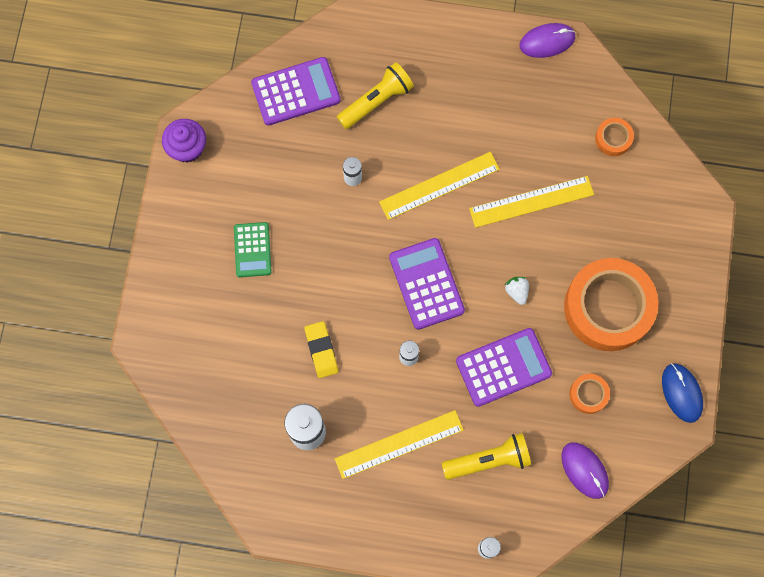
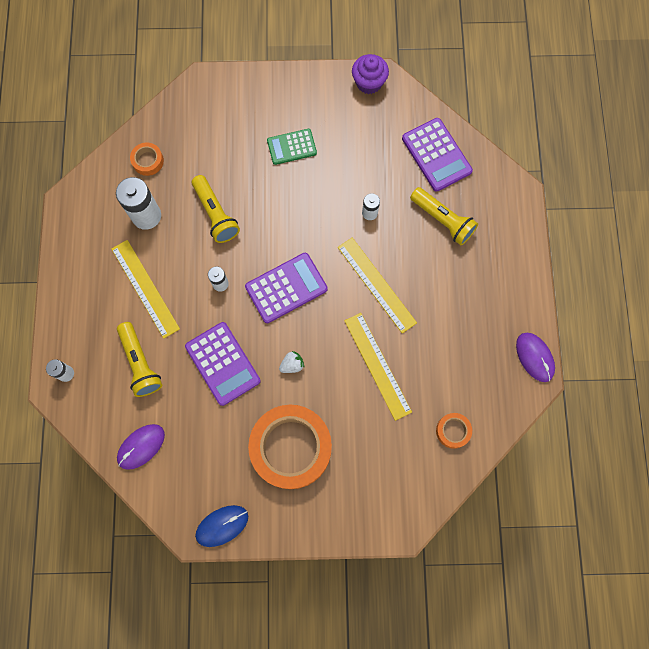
camera: 80 degrees right, 0 degrees up
(321, 350) = (215, 214): yellow eraser -> yellow flashlight
(588, 394) = (209, 441): orange tape -> orange tape (148, 161)

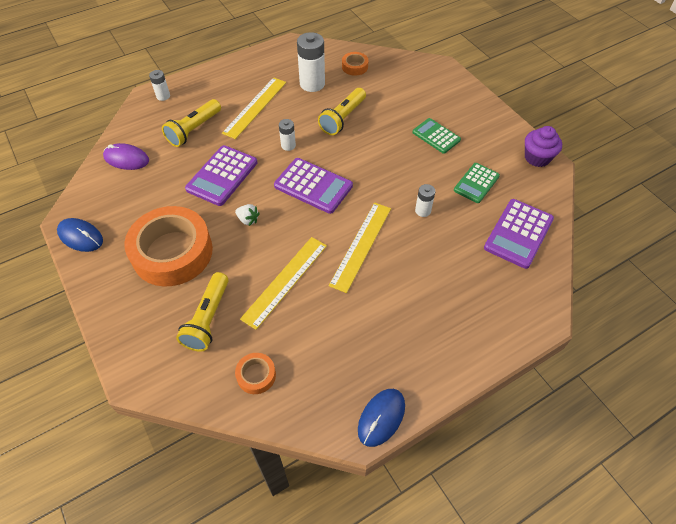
camera: 60 degrees right, 20 degrees down
(366, 151) = (476, 183): none -> green calculator
(442, 220) = (461, 267): yellow flashlight -> yellow flashlight (208, 318)
(534, 357) = (381, 417): purple mouse -> blue mouse

